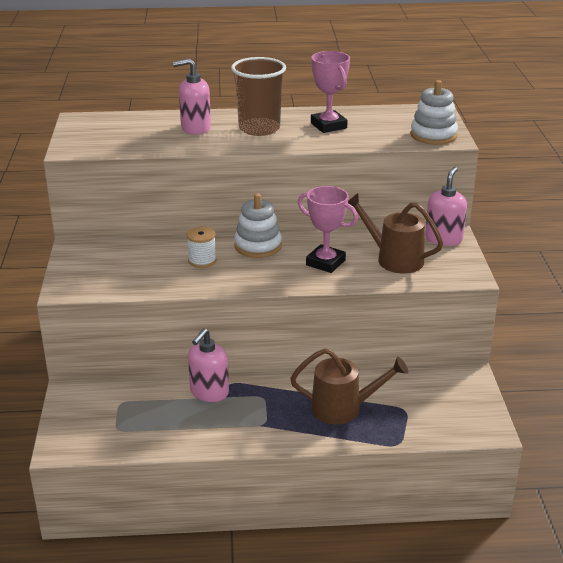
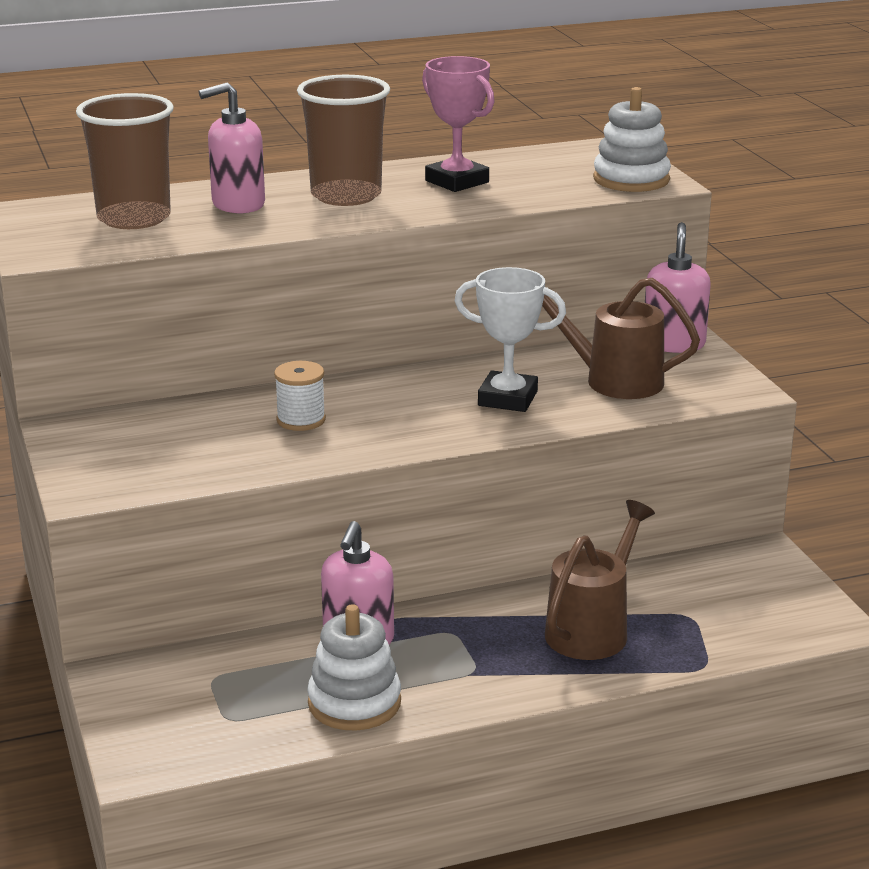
camera: 15 degrees left, 5 degrees down
(134, 131) = (134, 218): none -> brown cup
(258, 246) = (382, 388): white stacking toy -> white stacking toy (354, 703)
(325, 263) = (507, 398): pink trophy -> white trophy
(343, 408) = (592, 629): brown watering can -> brown watering can turned 45 degrees counterclockwise

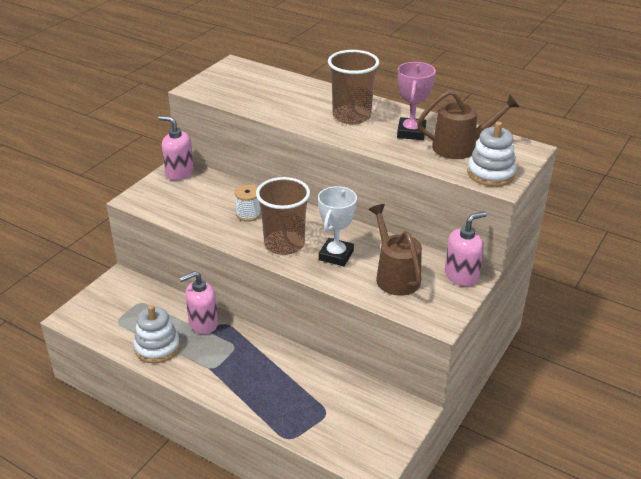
camera: 50 degrees right, 10 degrees up
(134, 218) = (257, 87): brown cup -> brown cup (284, 244)
(237, 204) = (304, 99): pink soap dispenser -> pink soap dispenser (179, 173)
(507, 398) = (336, 255): white trophy -> white trophy turned 45 degrees clockwise
(592, 629) = (281, 386): brown watering can -> brown watering can (461, 147)

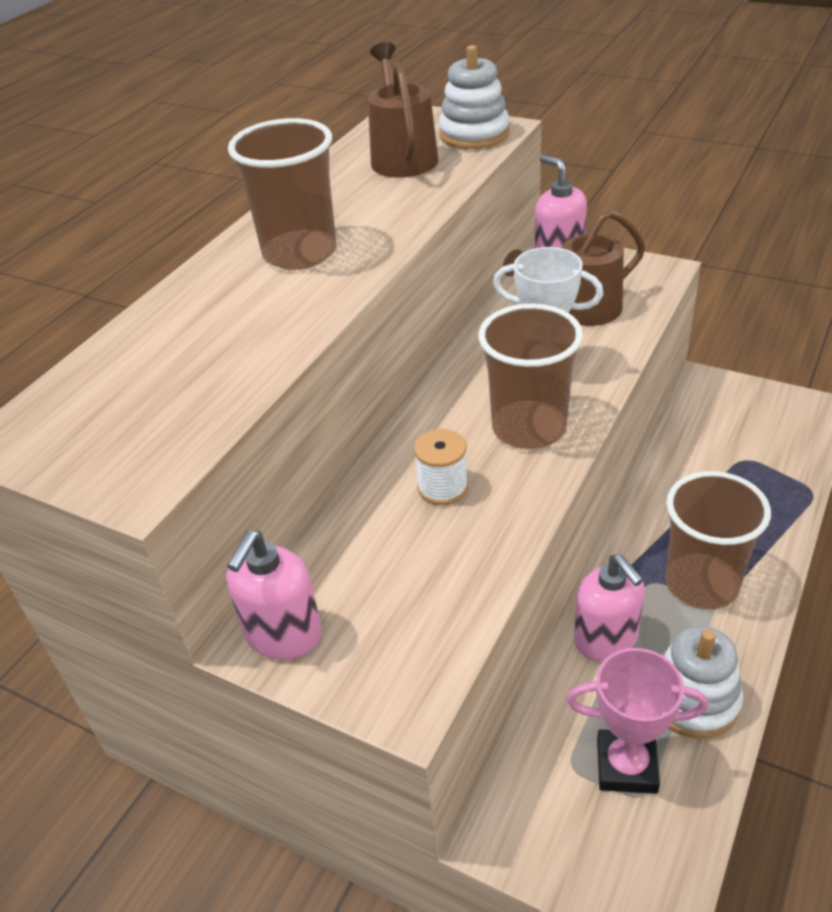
camera: 90 degrees left, 5 degrees up
(227, 367) = (701, 584): none -> brown cup
(411, 132) = (358, 195): pink trophy -> pink trophy (626, 766)

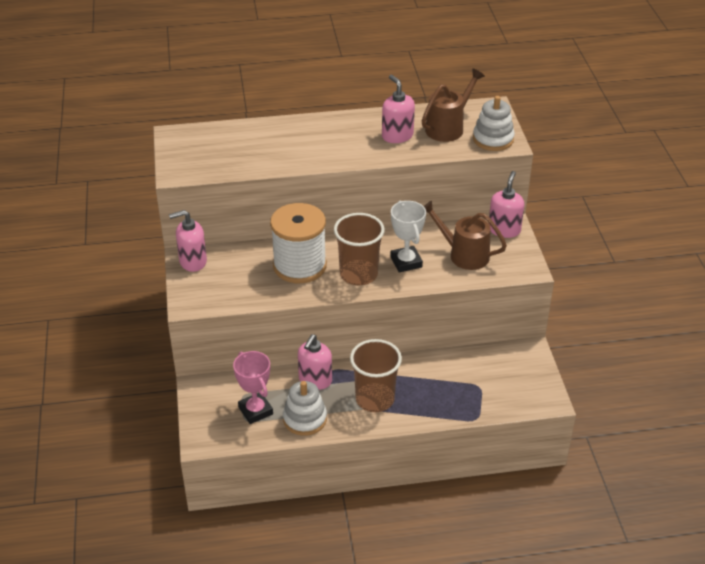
camera: 50 degrees right, 0 degrees up
(300, 253) = (339, 138): brown cup -> none
(365, 201) = (397, 136): none -> pink soap dispenser
(443, 487) = (299, 266): white spool -> white spool, size x2.19

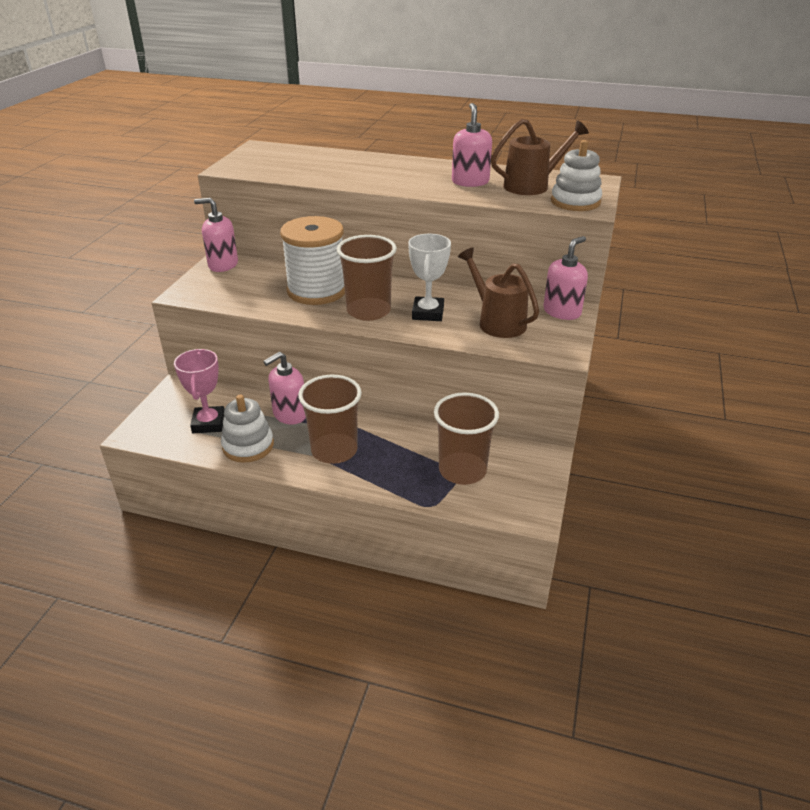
camera: 25 degrees right, 5 degrees down
(480, 382) = (462, 470): none -> brown cup

